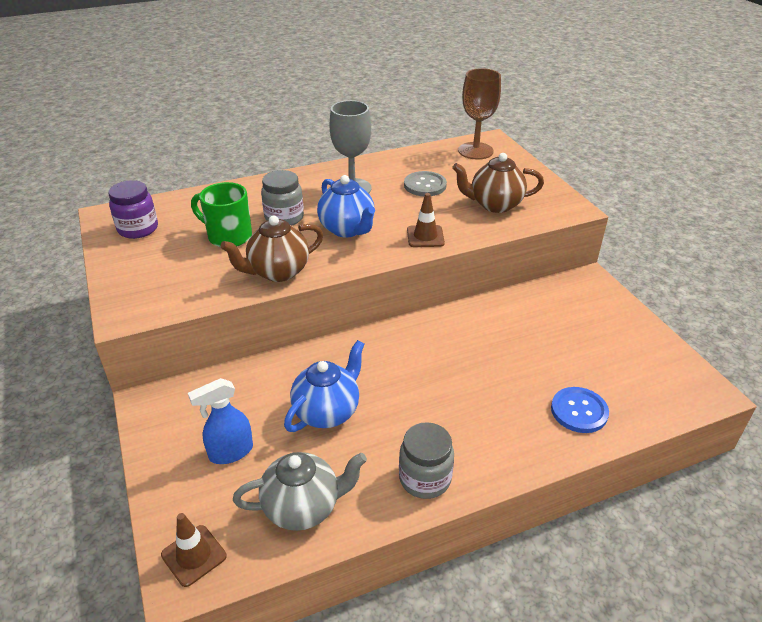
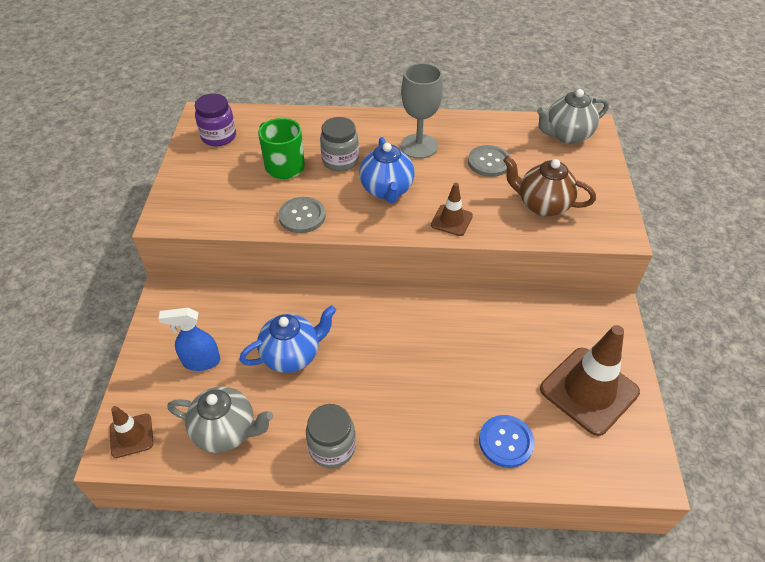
camera: 25 degrees right, 10 degrees up
(278, 272) = (302, 216): brown teapot -> grey button
(475, 151) = (567, 135): brown goblet -> grey teapot
(616, 346) = (589, 390): none -> brown traffic cone

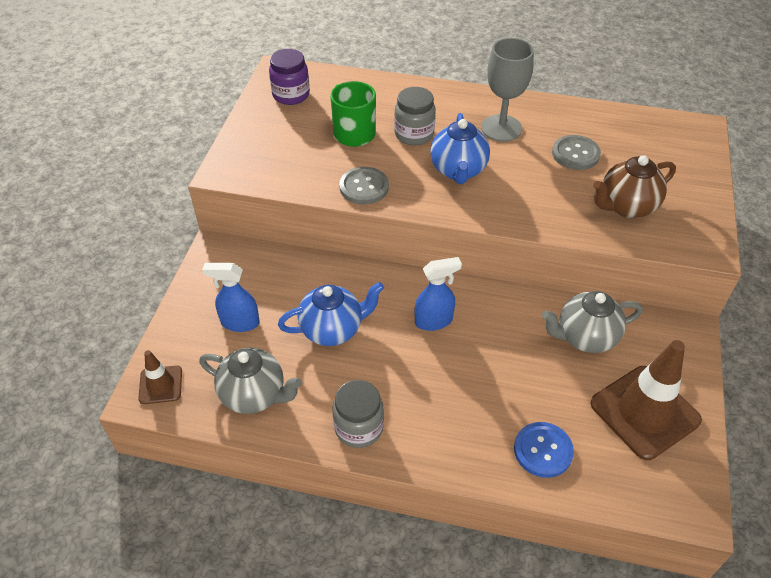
camera: 10 degrees right, 0 degrees up
(385, 333) = (434, 321): none -> blue spray bottle
(451, 220) = (522, 210): brown traffic cone -> none
(542, 205) = (626, 206): brown teapot -> brown teapot turned 60 degrees counterclockwise
(567, 135) = (669, 134): grey teapot -> grey teapot (585, 337)

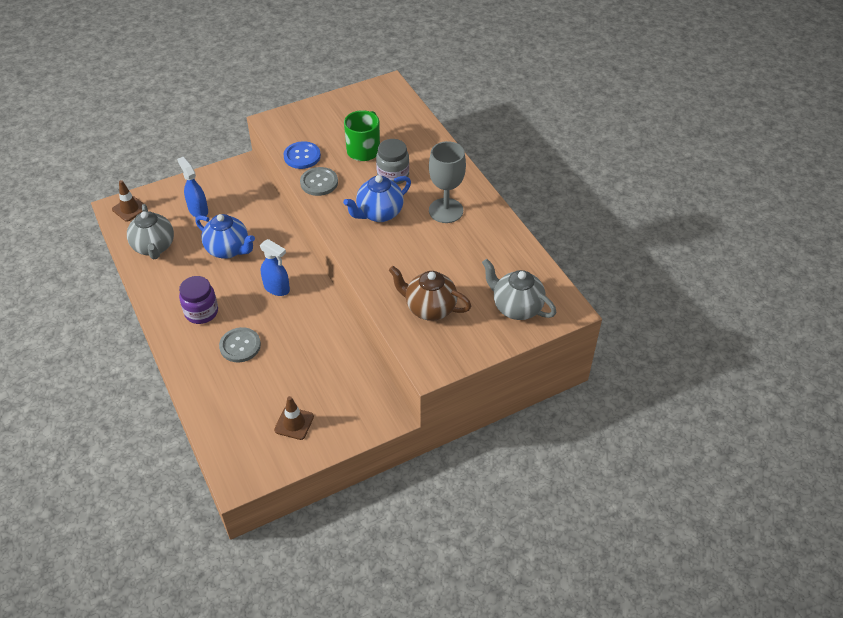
camera: 50 degrees right, 0 degrees up
(291, 95) = (370, 104): purple jar -> purple jar (201, 312)
(359, 428) = (169, 301): grey jar -> none
(543, 450) = (221, 388): blue button -> blue button (302, 156)
(575, 154) = (459, 258): grey button -> grey button (240, 346)
(585, 337) = (331, 365): grey teapot -> grey teapot (516, 307)
(644, 412) = (294, 423): brown traffic cone -> brown traffic cone, size x0.51

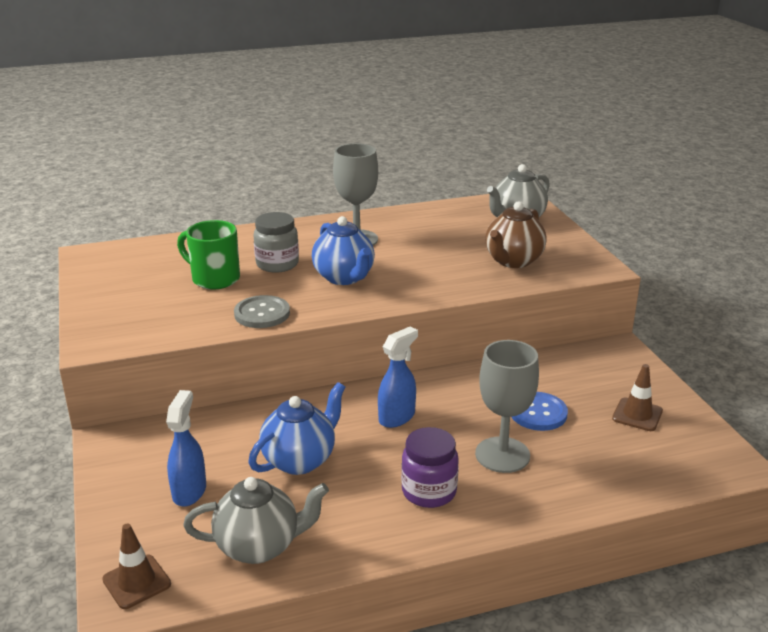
camera: 80 degrees left, 20 degrees down
(198, 210) = (189, 491): blue spray bottle -> blue spray bottle turned 120 degrees clockwise
(240, 346) = (502, 455): grey button -> grey goblet
(302, 156) = (196, 323): blue button -> blue button (538, 413)

